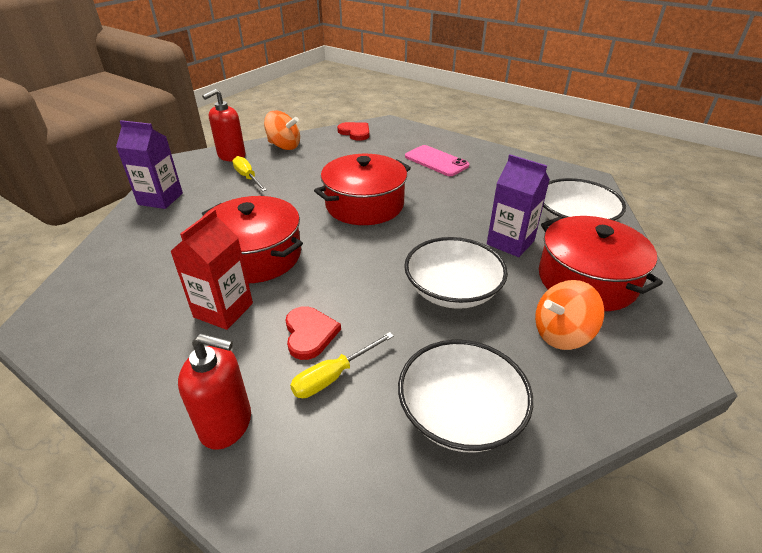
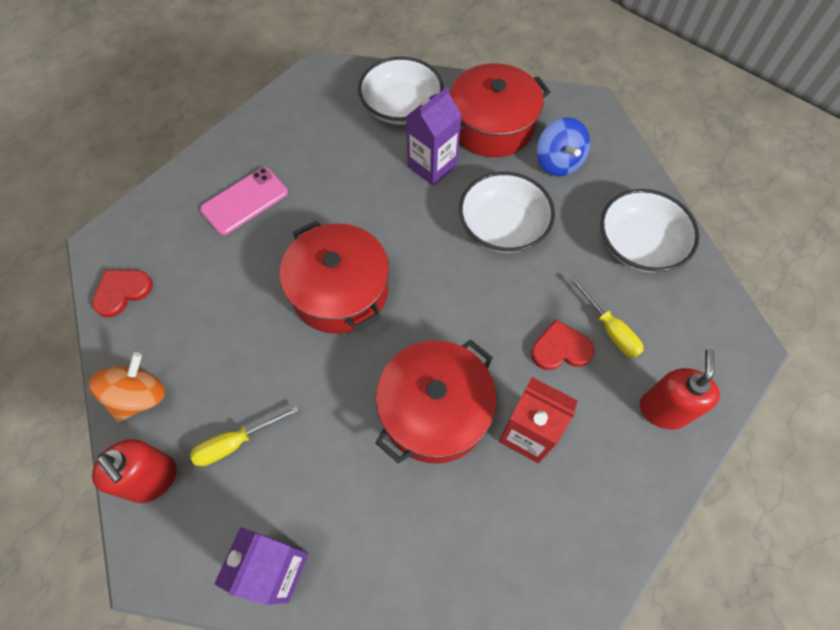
camera: 85 degrees left, 25 degrees up
(561, 334) = (558, 162): orange spinning top -> blue spinning top

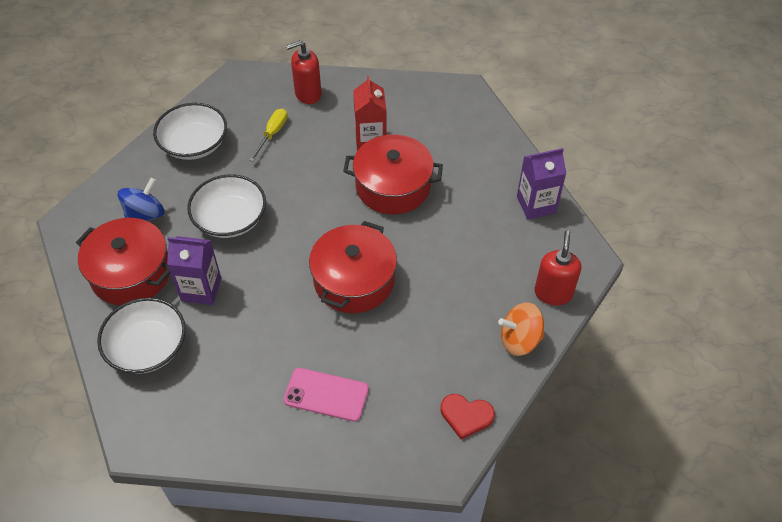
camera: 125 degrees left, 10 degrees down
(235, 443) = (497, 267): yellow screwdriver -> none
(560, 349) = (304, 150): red heart -> none

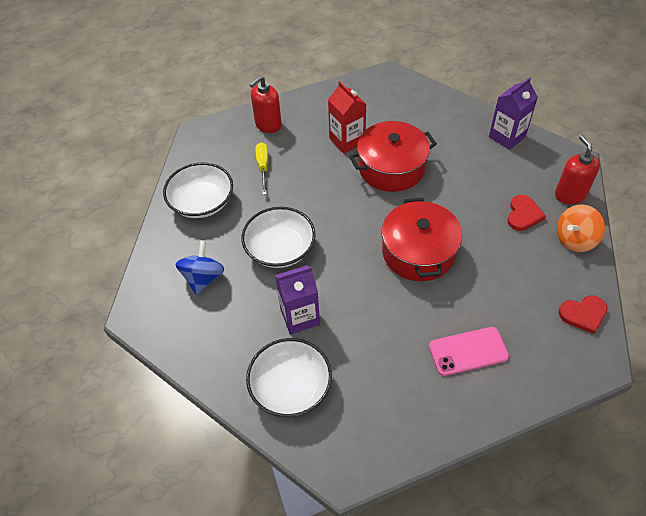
camera: 25 degrees left, 0 degrees up
(131, 273) = (227, 332): red pot -> none
(487, 291) = (523, 214): none -> red heart

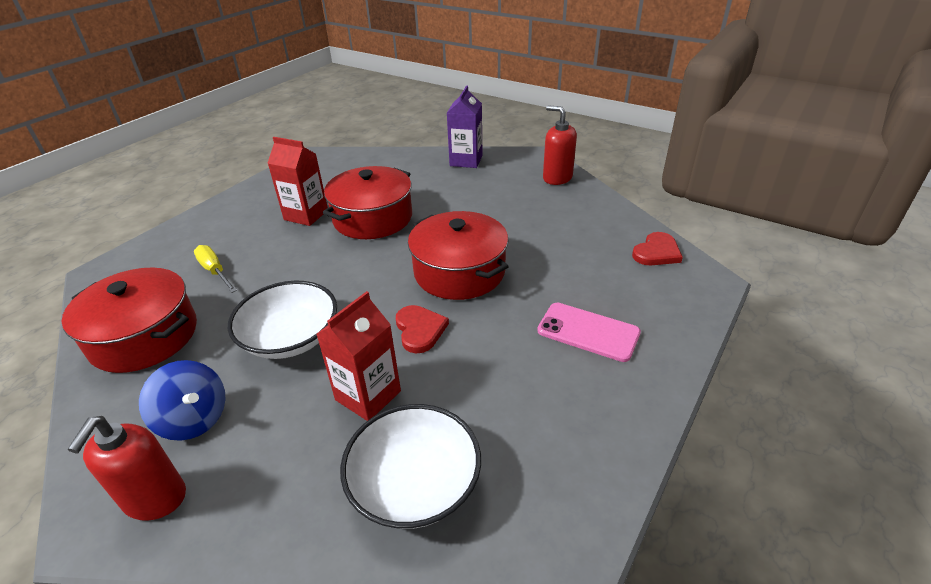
camera: 35 degrees left, 15 degrees down
(202, 202) = (144, 336): white bowl -> red pot
(203, 278) = (194, 419): blue spinning top -> blue spinning top turned 150 degrees clockwise
(268, 125) = (198, 234): red soap dispenser -> red soap dispenser (155, 498)
(300, 317) = (368, 395): purple carton -> red carton
(468, 351) = (588, 332): pink phone -> pink phone turned 75 degrees clockwise
(523, 214) = (532, 205): red heart -> red heart (420, 330)
(575, 239) = (592, 204): orange spinning top -> none

